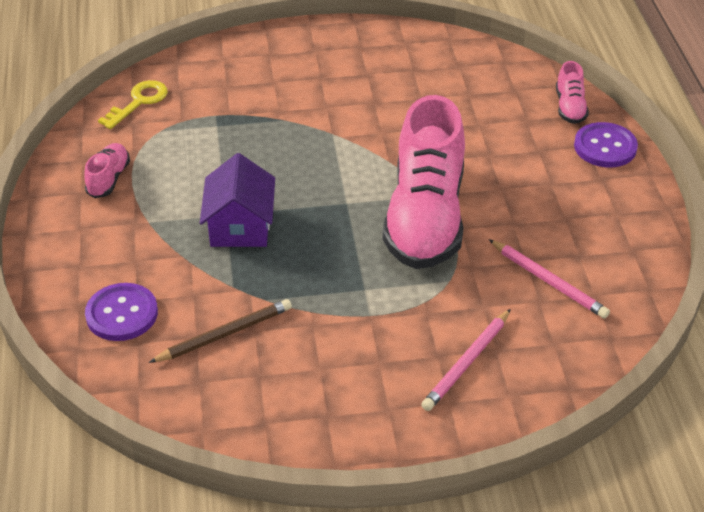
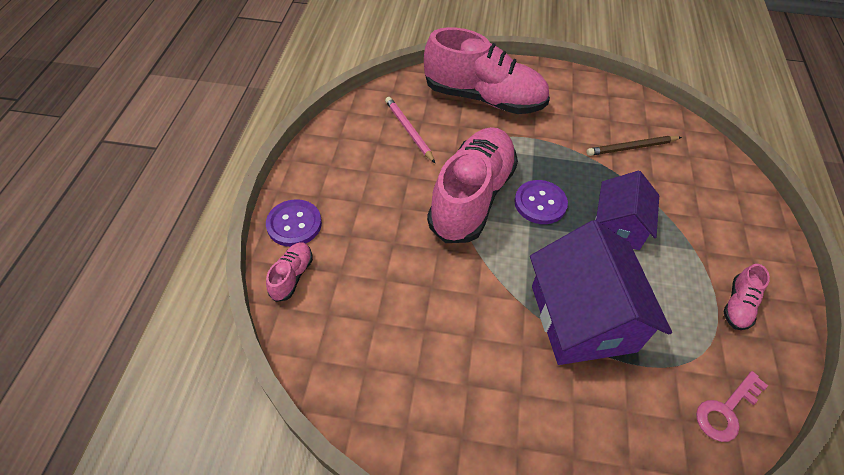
camera: 165 degrees left, 10 degrees up
(122, 314) = (703, 177): purple button -> purple button (540, 203)
(139, 102) = (726, 410): yellow key -> pink key
(273, 136) = (582, 318): none -> purple house
(467, 362) = (484, 98): pink pencil -> pink shoe

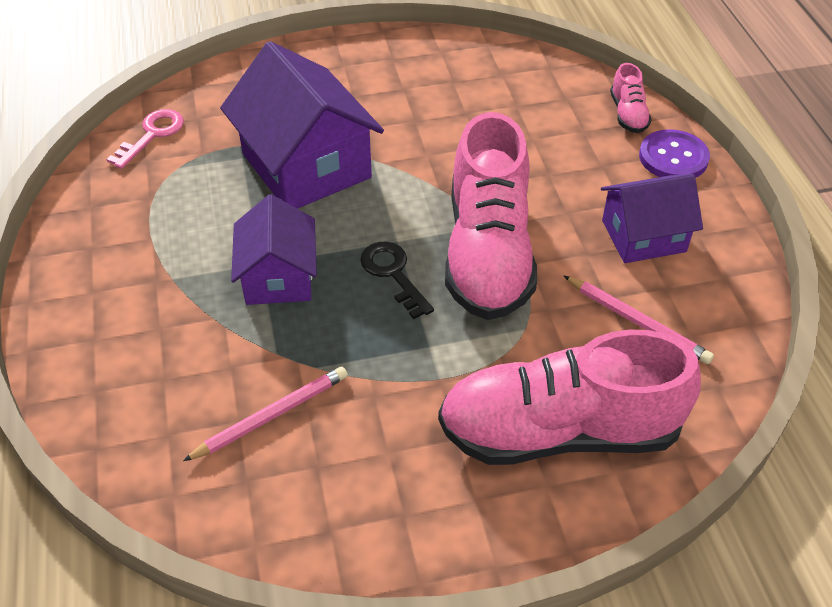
camera: 160 degrees right, 5 degrees down
(365, 175) = (643, 236): none -> purple house
(540, 203) = (393, 274): purple button -> black key
(631, 147) = (271, 416): brown pencil -> pink pencil
(738, 305) = (122, 229): pink shoe -> none

